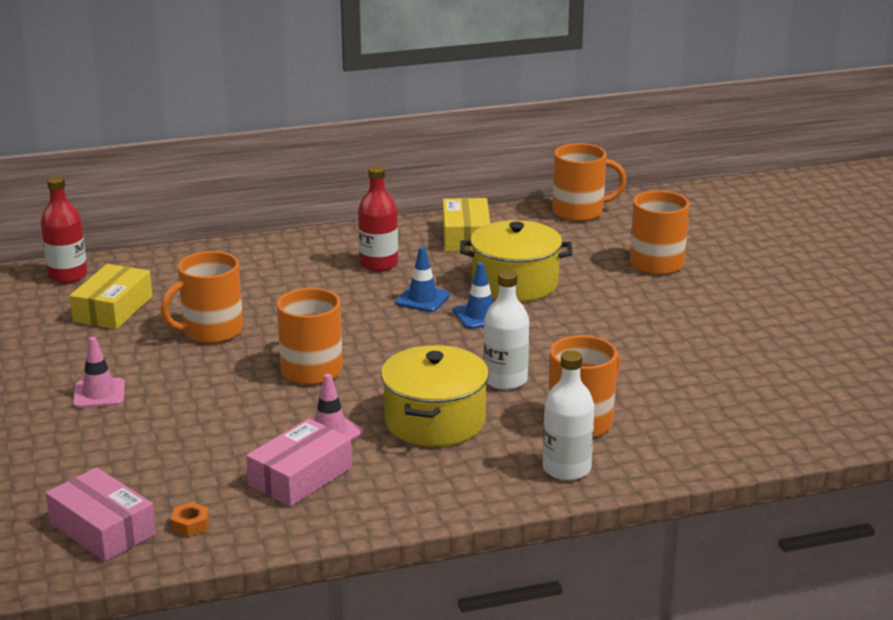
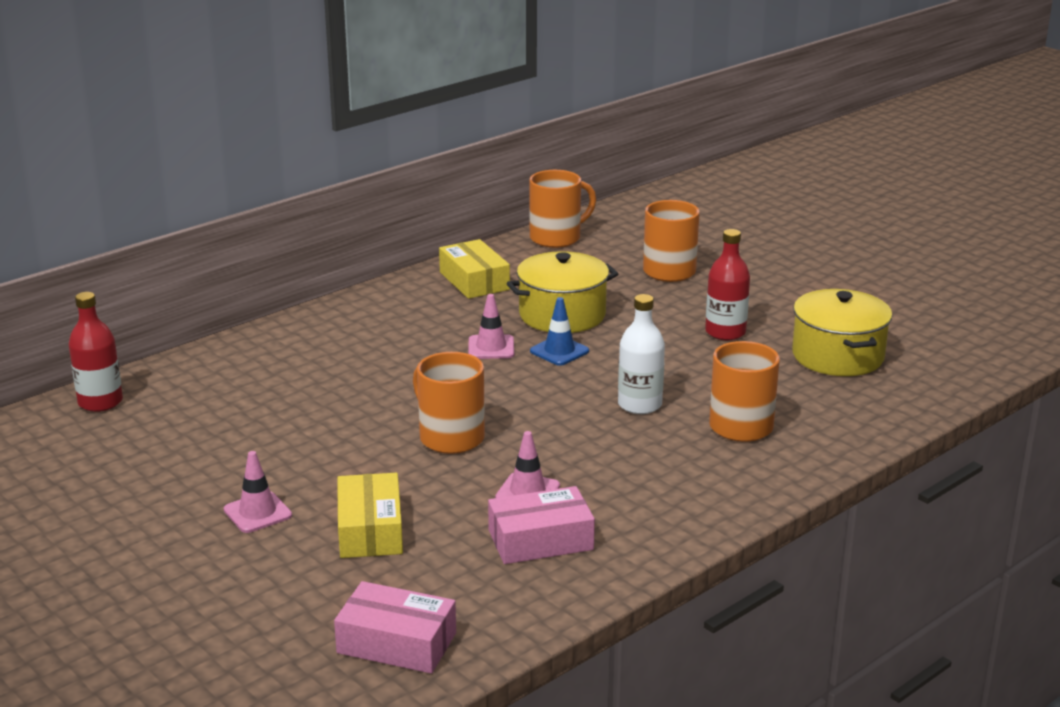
camera: 25 degrees left, 0 degrees up
(113, 309) = (186, 425): yellow box -> yellow box (370, 530)
(190, 524) = (480, 614): orange nut -> none
(211, 331) = (313, 424): orange mug -> none
(300, 476) = (540, 540): pink box -> pink box turned 60 degrees clockwise
(378, 264) = (416, 323): red bottle -> red bottle (725, 332)
(422, 299) = (491, 347): blue traffic cone -> pink traffic cone
(435, 421) = (613, 457): yellow pot -> yellow pot (837, 356)
(566, 469) = (769, 470): white bottle -> none

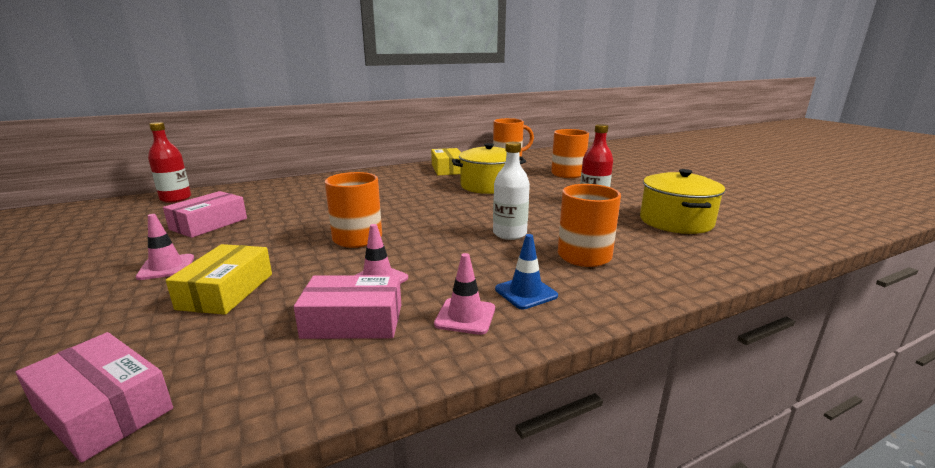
camera: 15 degrees right, 5 degrees down
(221, 442) = (209, 224): none -> pink box
(491, 347) = (431, 196): pink traffic cone -> pink traffic cone (465, 316)
(559, 351) = (473, 201): blue traffic cone -> blue traffic cone (526, 292)

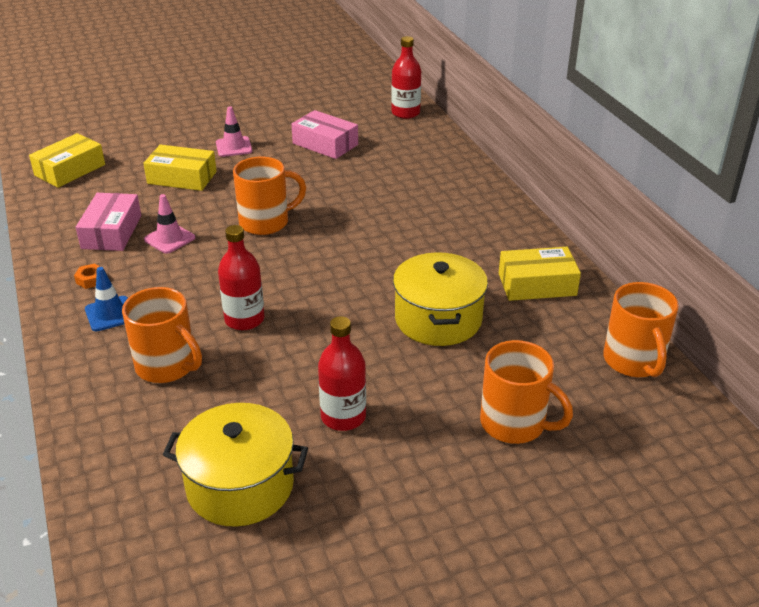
camera: 95 degrees right, 15 degrees up
(103, 409) = (70, 170): pink box -> yellow box
(465, 316) = (91, 280): pink traffic cone -> orange nut
(509, 234) = (244, 319): white bottle -> red bottle

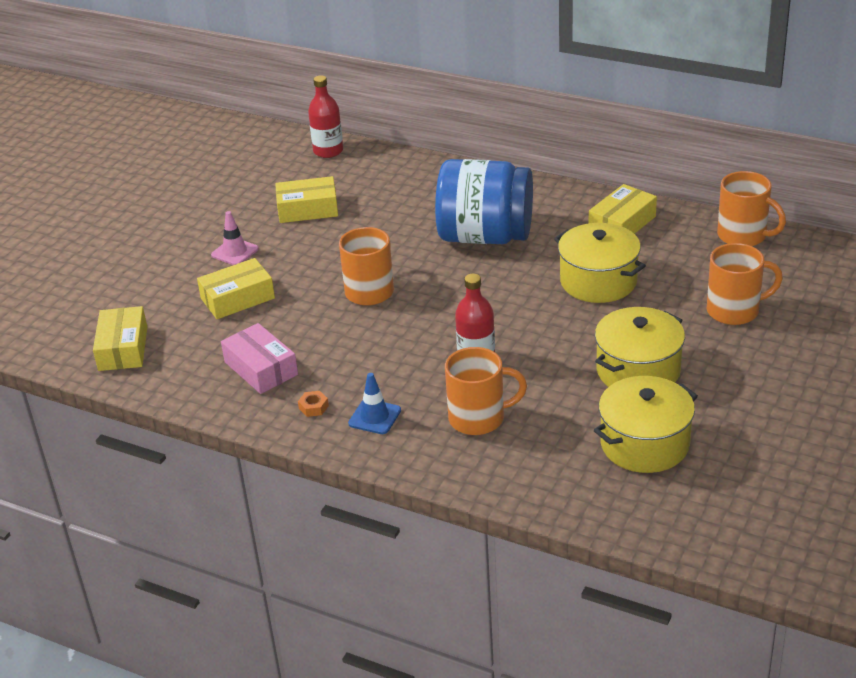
camera: 40 degrees left, 0 degrees up
(169, 239) = (318, 345): pink traffic cone -> none
(325, 144) = (308, 209): pink box -> yellow box
(343, 417) = (638, 371): red bottle -> yellow pot
(411, 231) = (485, 236): none -> blue jar

